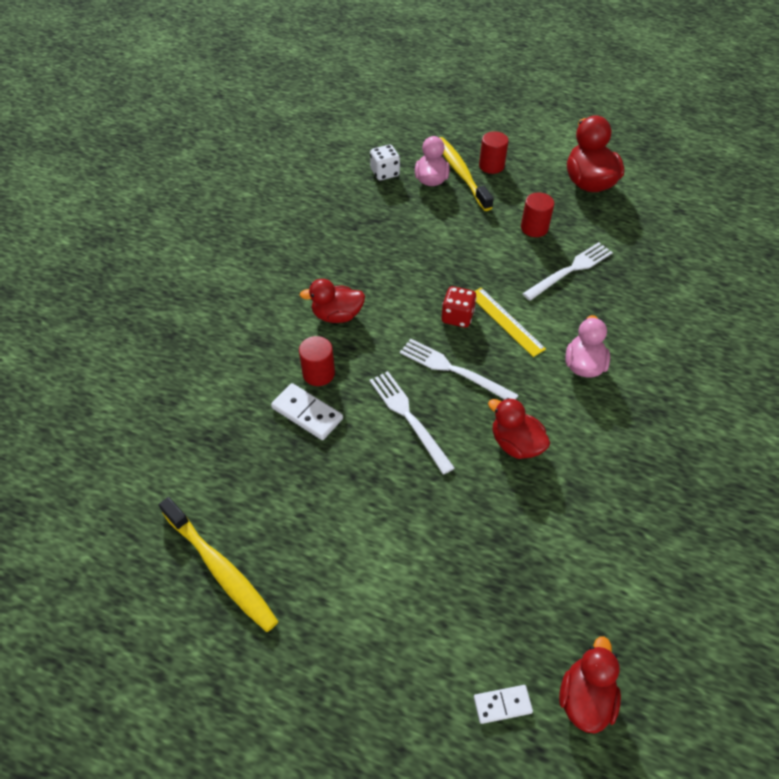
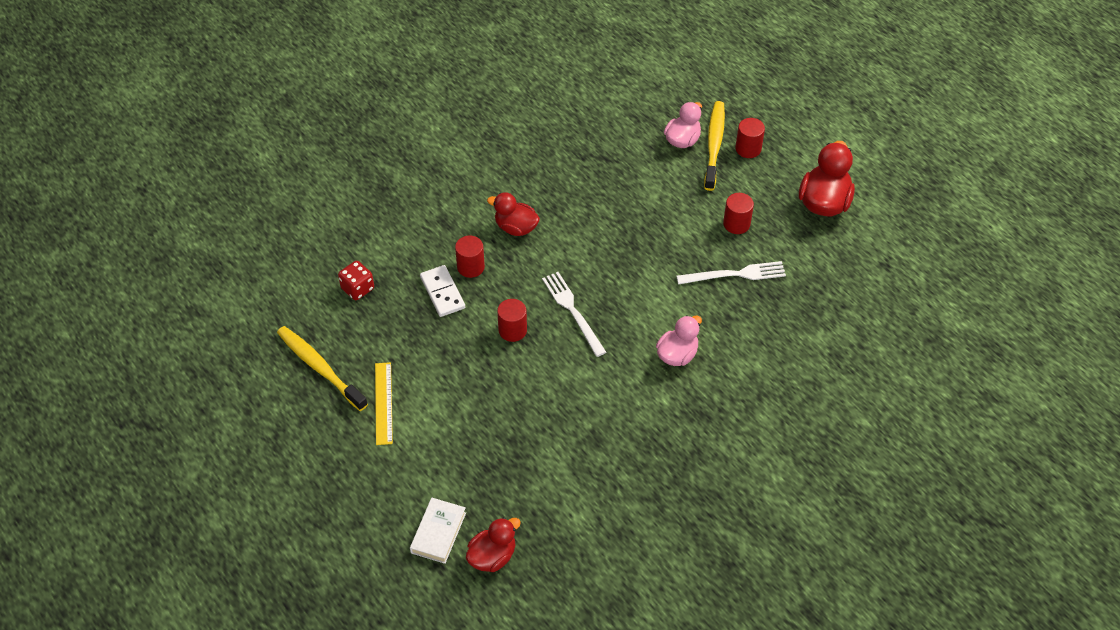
camera: 30 degrees right, 0 degrees up
(221, 569) = (320, 368): yellow toothbrush -> yellow toothbrush turned 150 degrees clockwise
(385, 173) = (646, 116): white dice -> none
(409, 418) = (512, 330): white fork -> red cylinder
(457, 317) = (608, 271): red dice -> red dice (357, 288)
(502, 704) = (438, 532): white domino -> white book
(506, 321) = (644, 292): yellow ruler -> yellow ruler (383, 403)
(515, 444) = (576, 386): red duck -> none

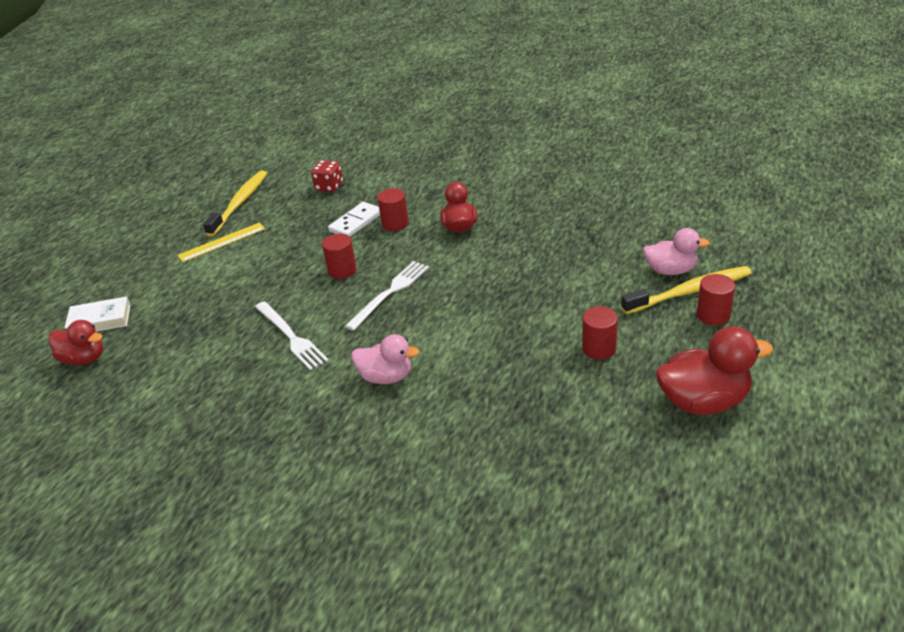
camera: 65 degrees right, 15 degrees down
(735, 274) = (528, 375): white fork -> white fork (291, 337)

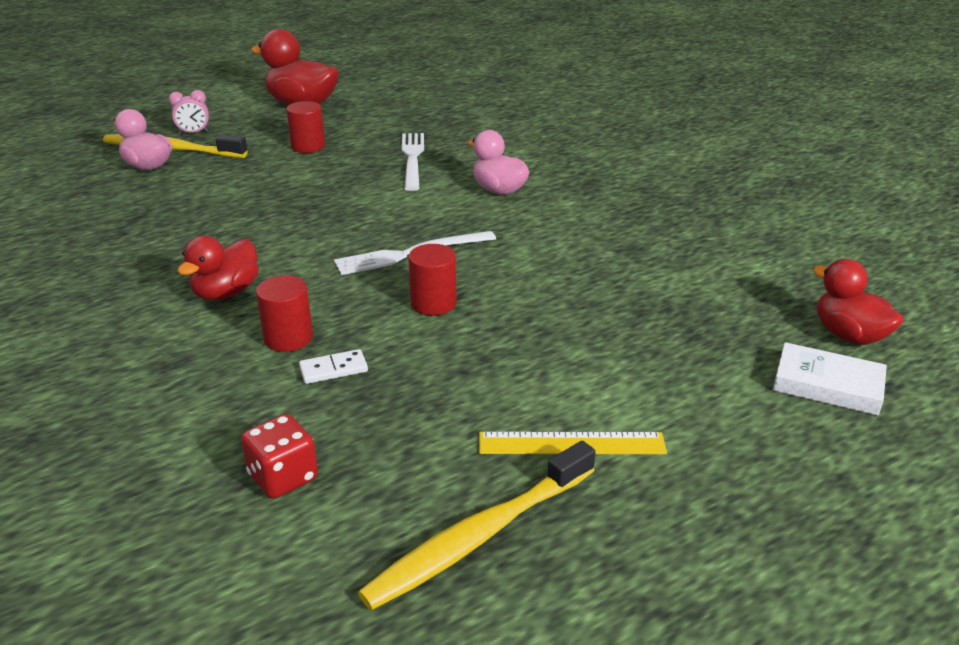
camera: 150 degrees left, 5 degrees down
(291, 337) = (562, 255): white fork -> white fork (412, 159)
(356, 222) = (333, 369): white domino -> white domino, size x0.63
(713, 315) = (193, 133): red cylinder -> pink clock

